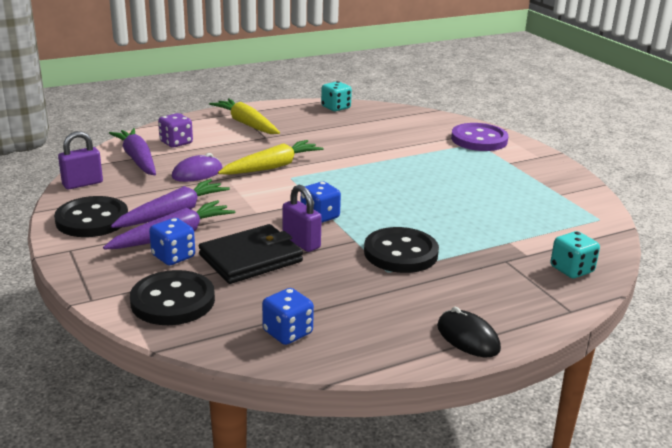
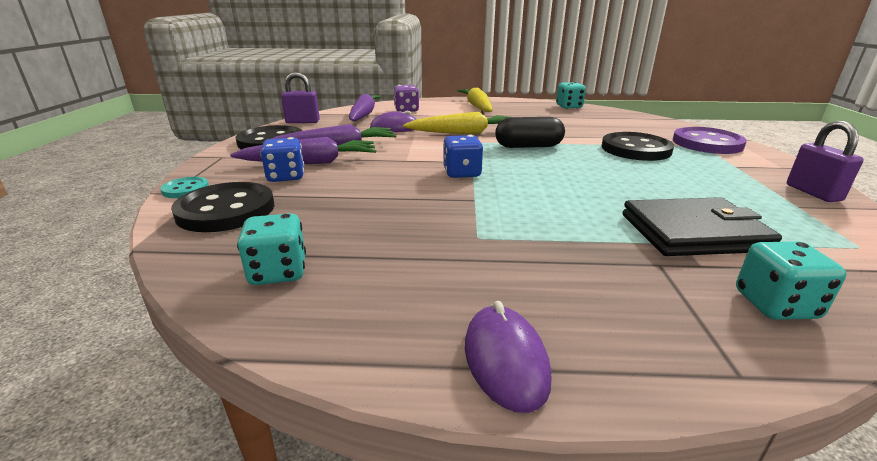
camera: 30 degrees right, 0 degrees up
(100, 292) = (185, 189): none -> turquoise button
(251, 258) = (349, 192): black wallet -> black wallet (693, 232)
(287, 333) = (278, 272): blue dice -> turquoise dice
(301, 242) = (415, 190): purple padlock -> purple padlock (813, 193)
(345, 173) = (528, 146): none -> black capsule
(400, 253) = (515, 222): black button -> black button (635, 149)
(468, 338) = (505, 360): black mouse -> purple mouse

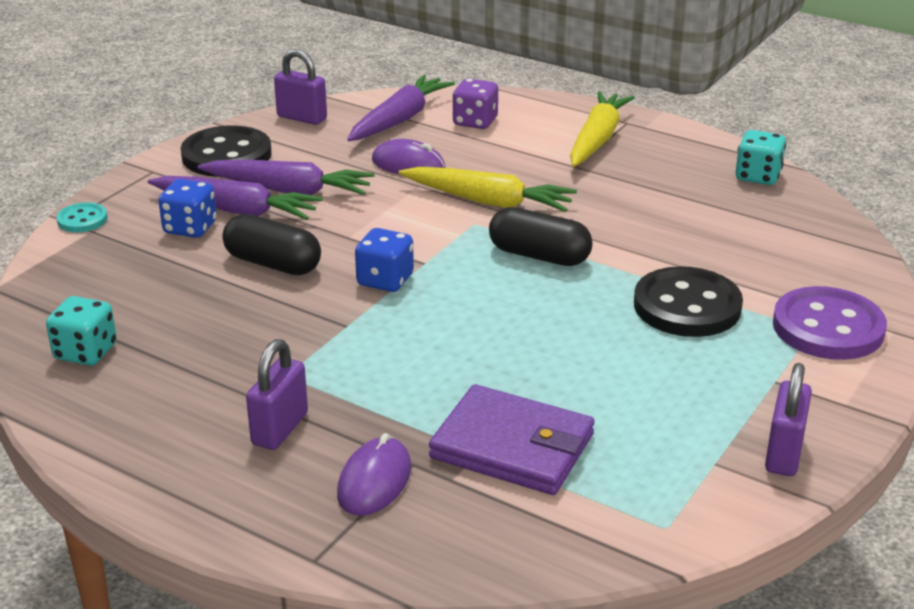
camera: 30 degrees right, 5 degrees up
(226, 210) = (98, 263): black button -> none
(374, 181) = (273, 264): none -> black capsule
(505, 360) = (169, 484): purple mouse -> purple mouse (374, 481)
(530, 274) = (280, 429): none -> purple padlock
(693, 232) = (512, 446): black wallet -> purple wallet
(775, 305) = (444, 534): turquoise dice -> none

